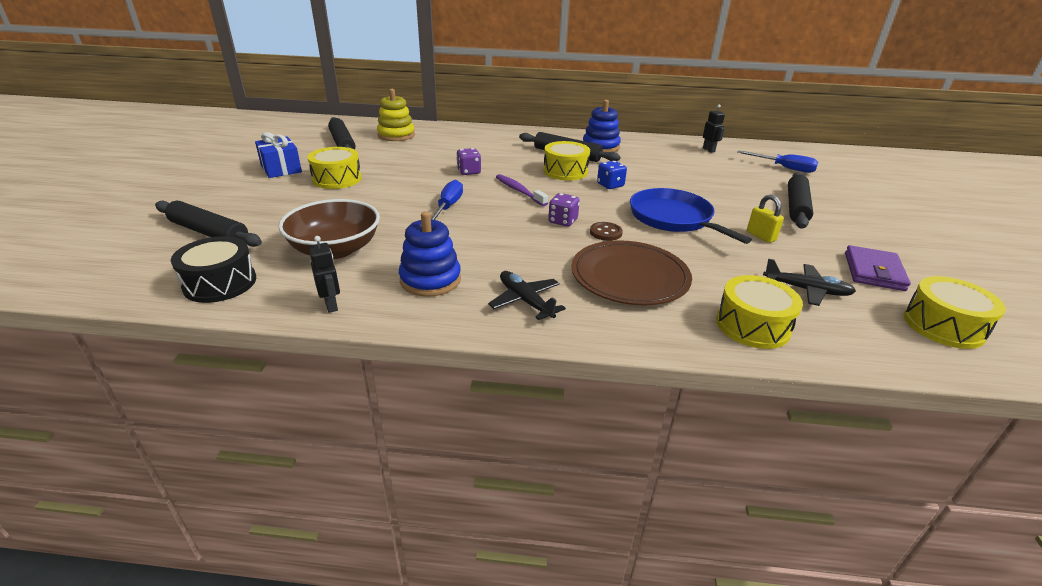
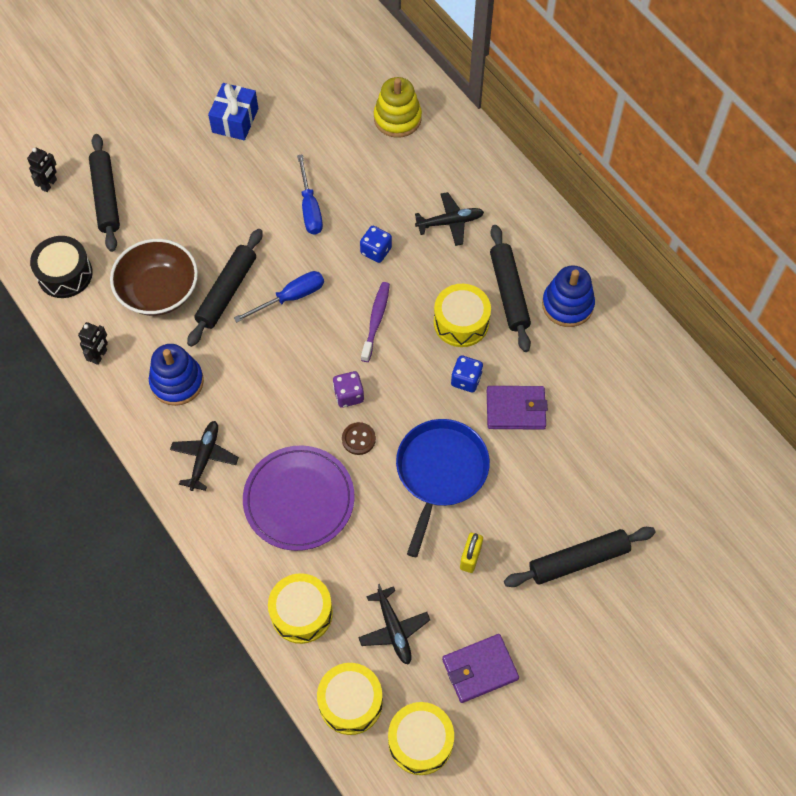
camera: 50 degrees right, 30 degrees up
(337, 179) = (259, 176): yellow drum -> yellow drum (350, 702)
(342, 143) = (331, 101): black rolling pin -> black rolling pin (227, 292)
(469, 172) = (376, 251): purple dice -> blue dice
(491, 149) = (449, 222): none -> black plane
(629, 277) = (299, 500): brown plate -> purple plate
(654, 181) = (515, 409): none -> purple wallet
(709, 150) = (676, 408): black robot -> black robot (49, 184)
(784, 168) = (694, 507): blue screwdriver -> blue screwdriver (310, 208)

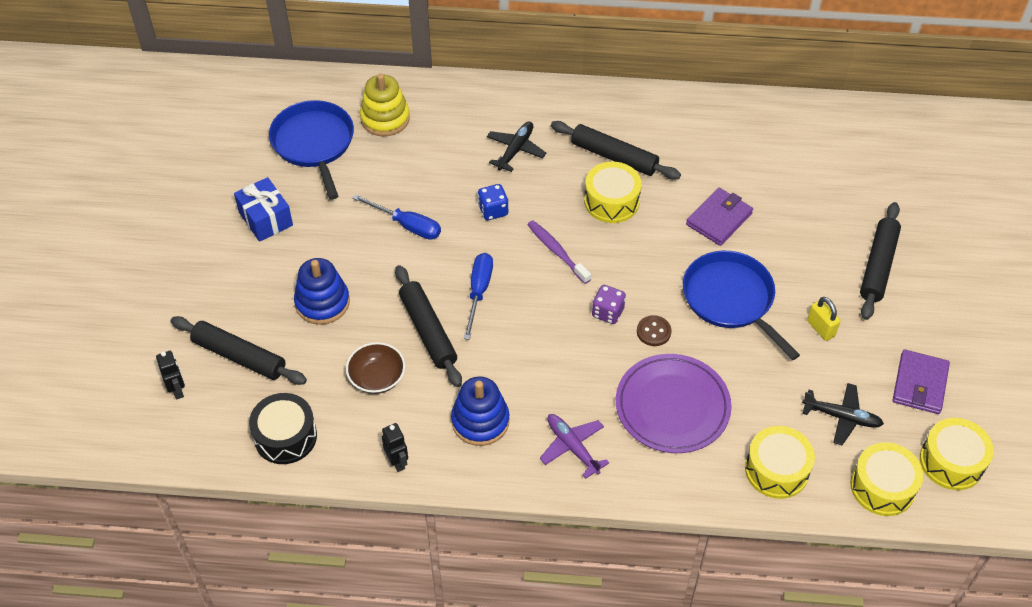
camera: 50 degrees left, 10 degrees down
(159, 291) = (377, 378): brown bowl -> brown bowl, size x0.62
(204, 458) = (572, 447): black plane -> purple plane
(330, 95) = (314, 144): none -> blue pan
(466, 380) = (665, 231): blue dice -> none
(567, 305) = (659, 131): blue stacking toy -> blue stacking toy (322, 302)

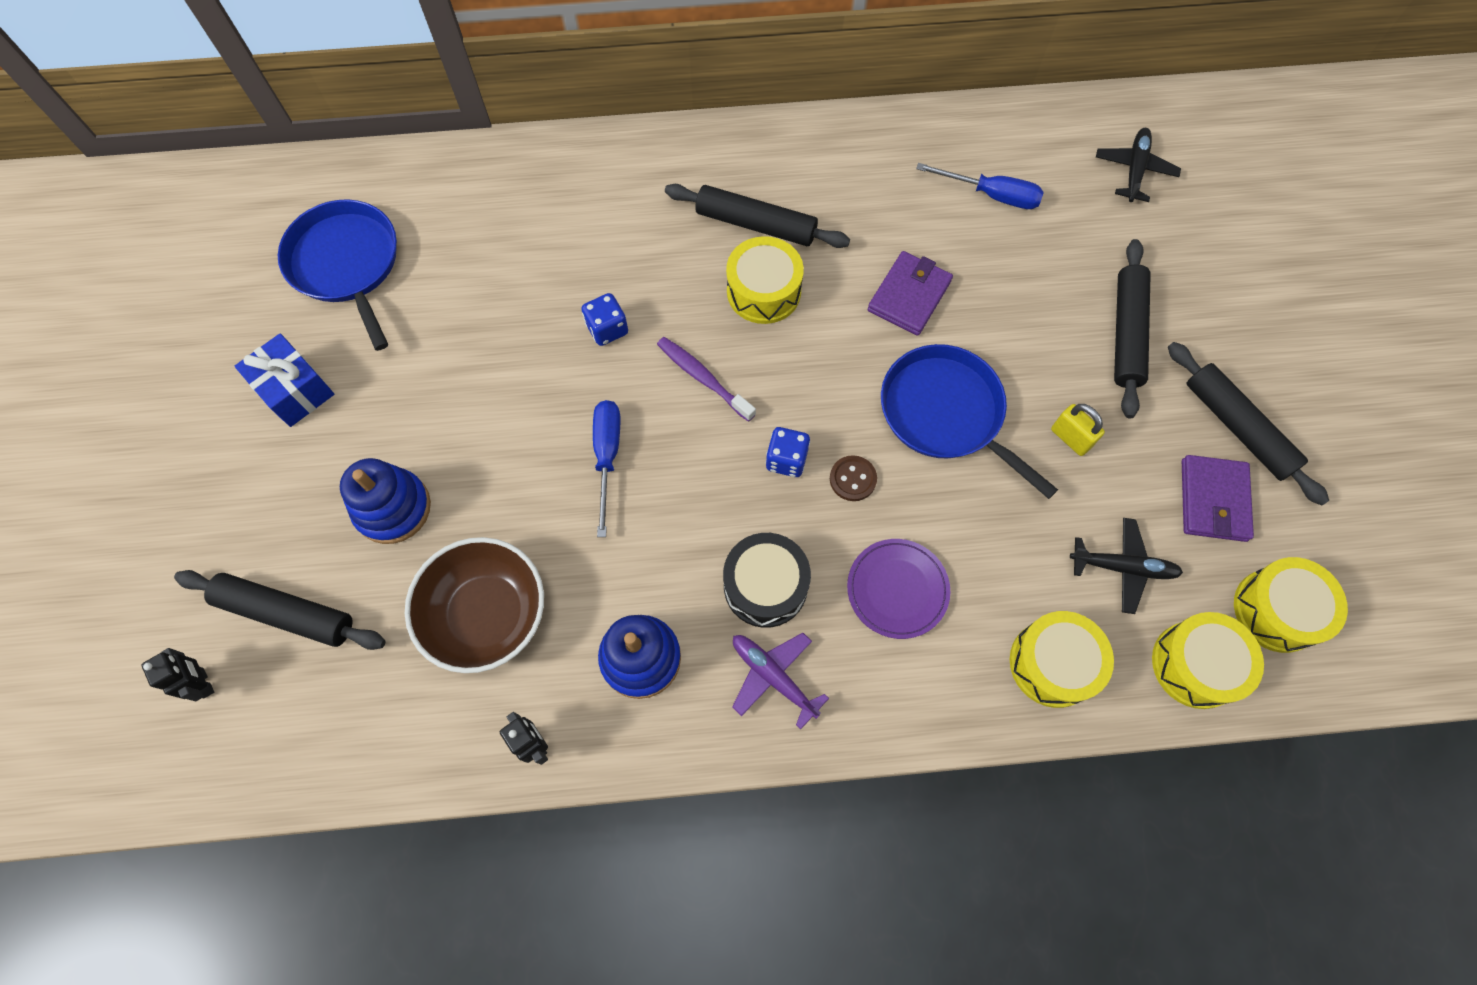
camera: 10 degrees left, 15 degrees up
(285, 436) = (370, 731): black drum -> black drum (765, 586)
(377, 378) = (486, 614): brown bowl -> brown bowl, size x1.61
(385, 118) = (439, 212): yellow stacking toy -> none
(407, 225) = (494, 370): blue screwdriver -> blue screwdriver (991, 195)
(428, 331) = (547, 528): black rolling pin -> black rolling pin (1237, 427)
(515, 150) = (623, 234): black plane -> black plane (1134, 170)
(607, 312) = (786, 460): purple dice -> blue dice
(672, 406) = (897, 589): purple plate -> purple plate, size x0.65

